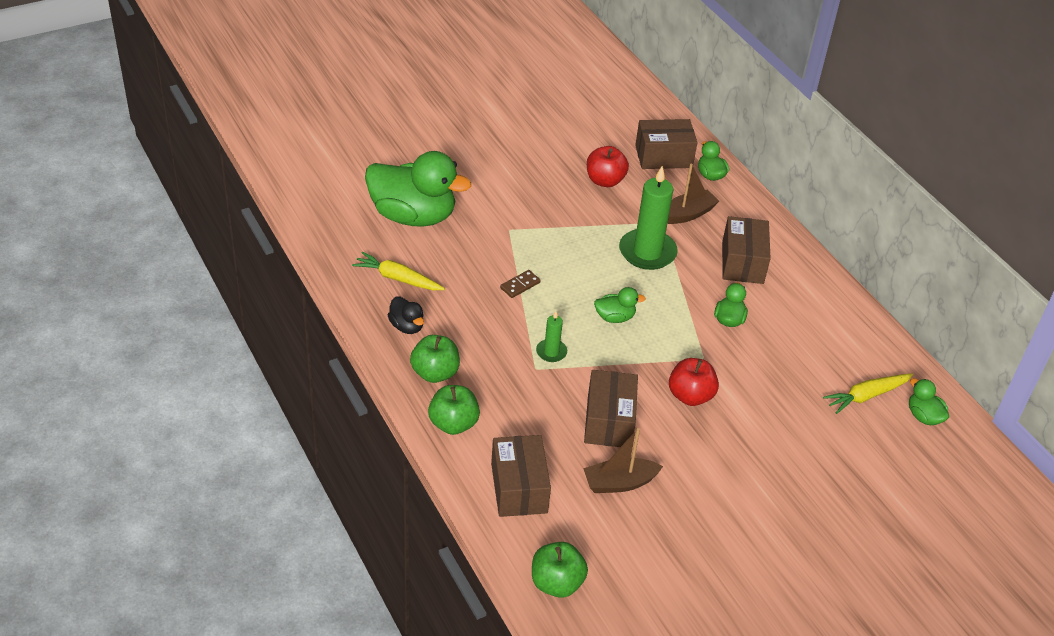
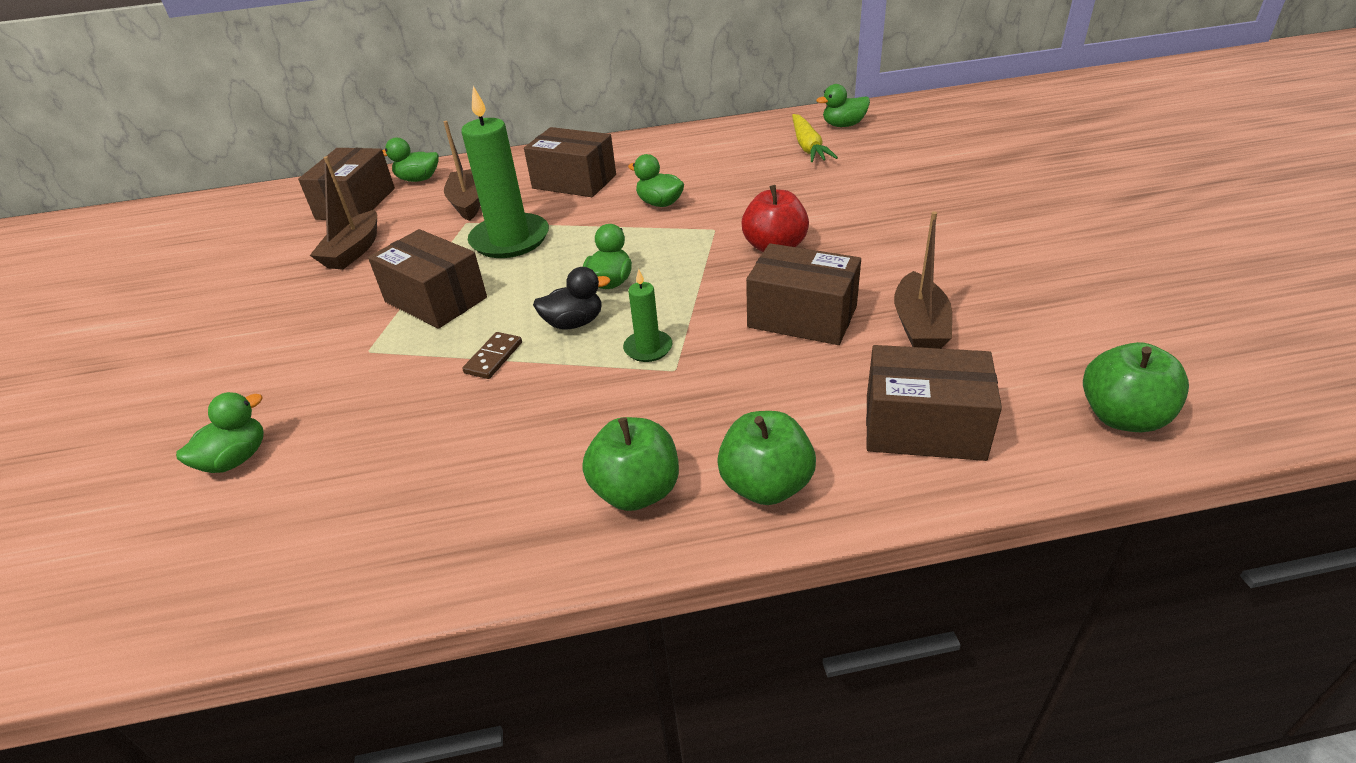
camera: 65 degrees left, 5 degrees down
(398, 278) = (372, 507): yellow carrot -> none
(407, 326) = (501, 513): black duck -> black duck (574, 323)
(413, 216) = (236, 459): green duck -> green duck, size x0.43
(520, 285) = (494, 358): brown domino -> brown domino turned 45 degrees clockwise
(566, 240) = (435, 300): none -> brown box
(605, 181) = (353, 251): red apple -> brown boat

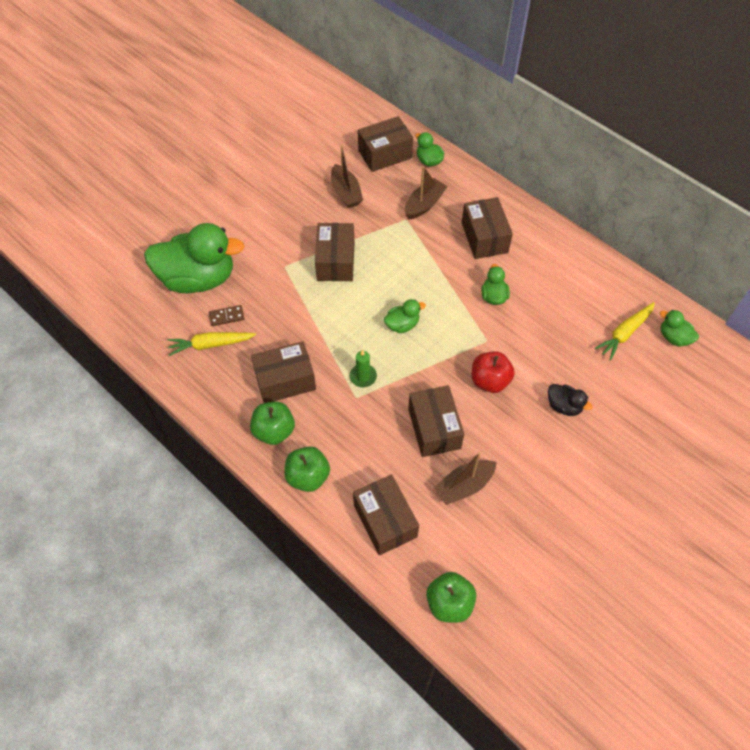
camera: 50 degrees right, 20 degrees up
(236, 459) = (198, 278): green duck -> green duck, size x2.30
(353, 251) = (346, 193): brown boat -> brown boat turned 90 degrees counterclockwise
(374, 502) = (210, 344): none -> yellow carrot
(494, 358) = (313, 319): brown domino -> brown domino (226, 316)
(510, 239) = (405, 252): green candle -> none
(558, 434) = (285, 380): none -> brown box
(574, 323) = (359, 332): black duck -> black duck (564, 406)

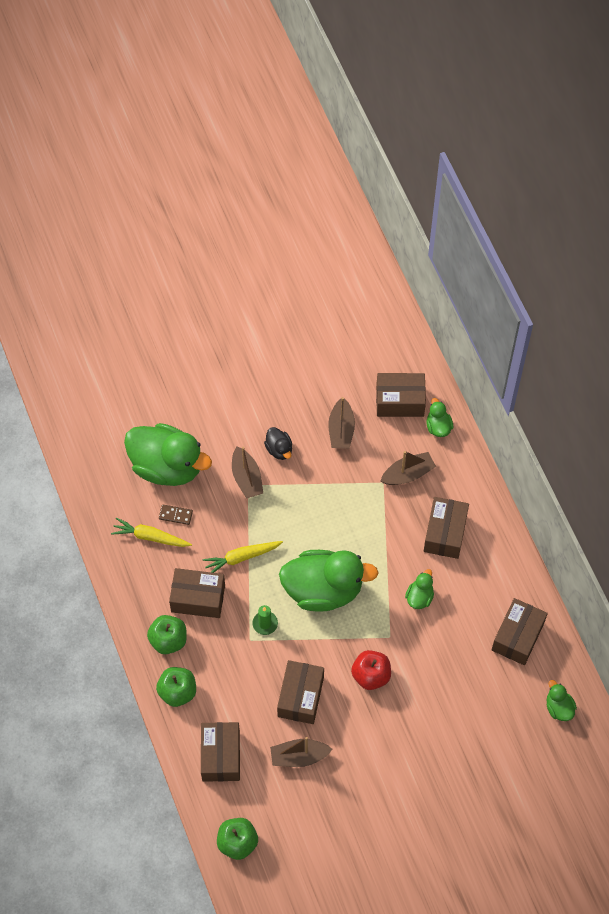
camera: 25 degrees right, 5 degrees up
(280, 260) = (247, 478): none -> brown boat
(335, 261) = (296, 500): brown box -> brown box (517, 636)
(402, 325) = (323, 589): green duck -> green duck, size x2.30
(564, 406) = (421, 726): black duck -> black duck (279, 449)
(624, 333) = (516, 684): yellow carrot -> yellow carrot (241, 557)

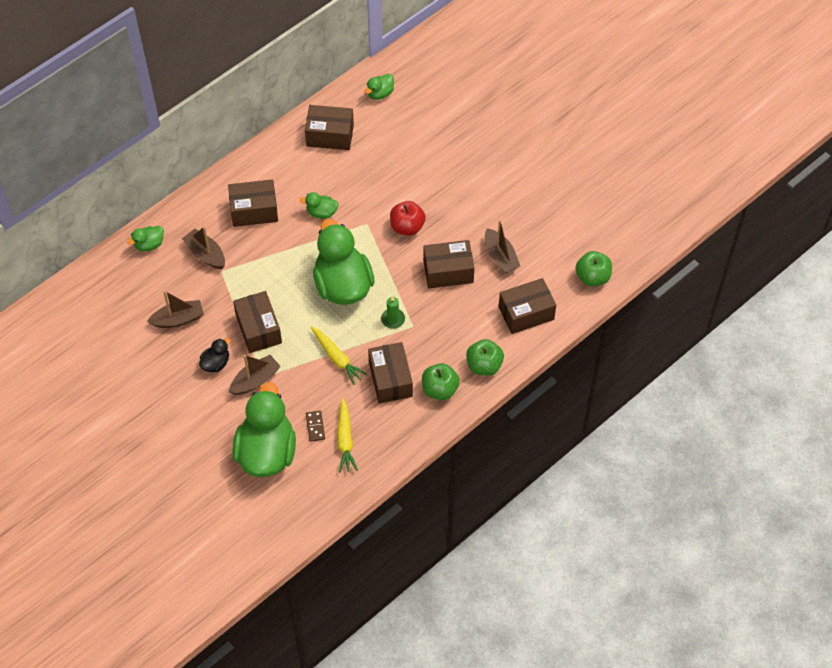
camera: 110 degrees left, 5 degrees down
(400, 401) = (132, 281): brown box -> brown box (258, 329)

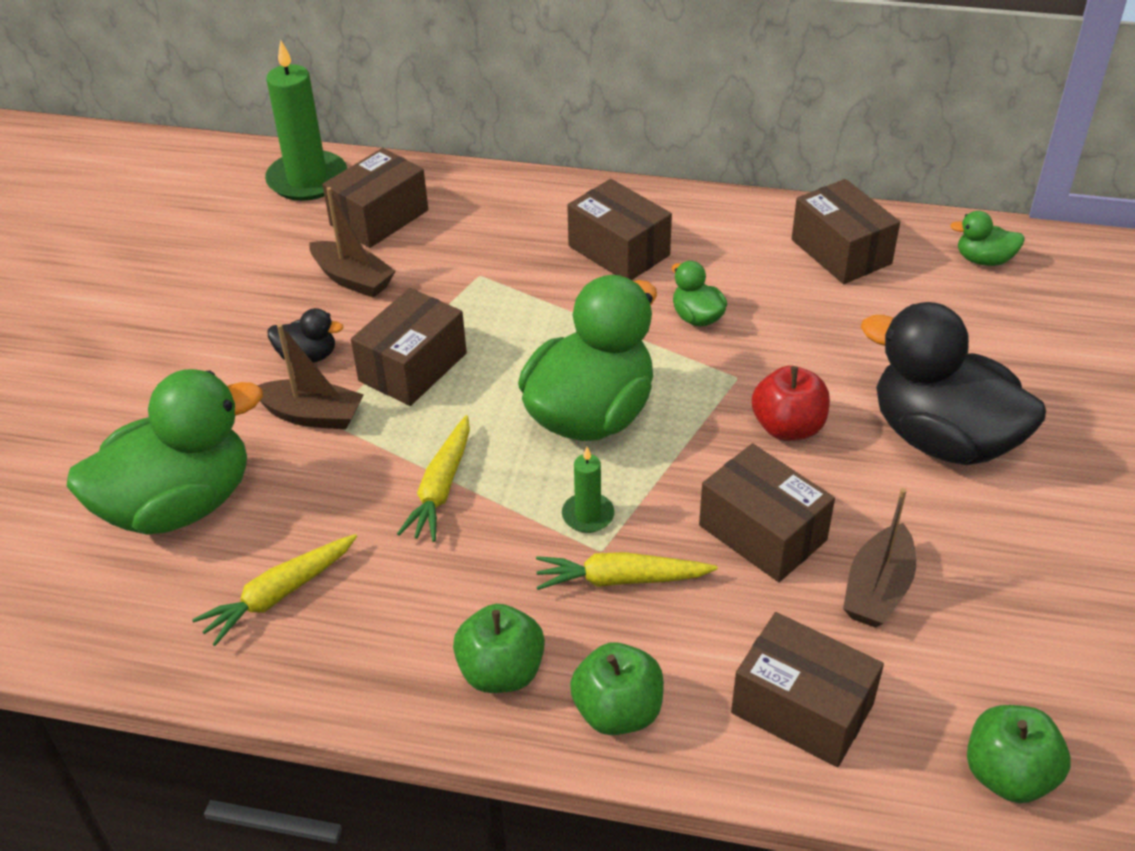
camera: 55 degrees right, 15 degrees down
(82, 297) = (307, 180): none -> green candle
(149, 244) = (453, 190): green duck -> none
(205, 254) = (492, 246): brown boat -> none
(315, 426) = (277, 538): brown domino -> none
(390, 379) = (460, 584): brown box -> brown box (379, 218)
(431, 328) = (621, 579): none -> yellow carrot
(455, 185) = (942, 439): none -> black duck

